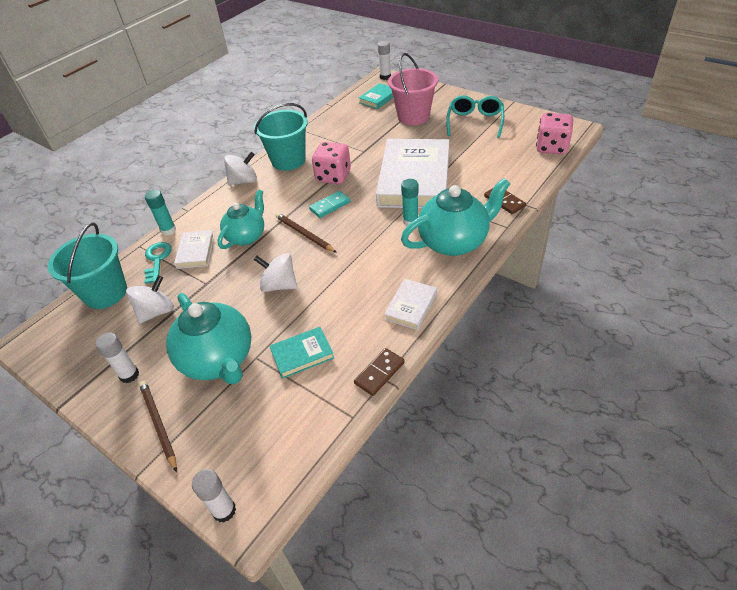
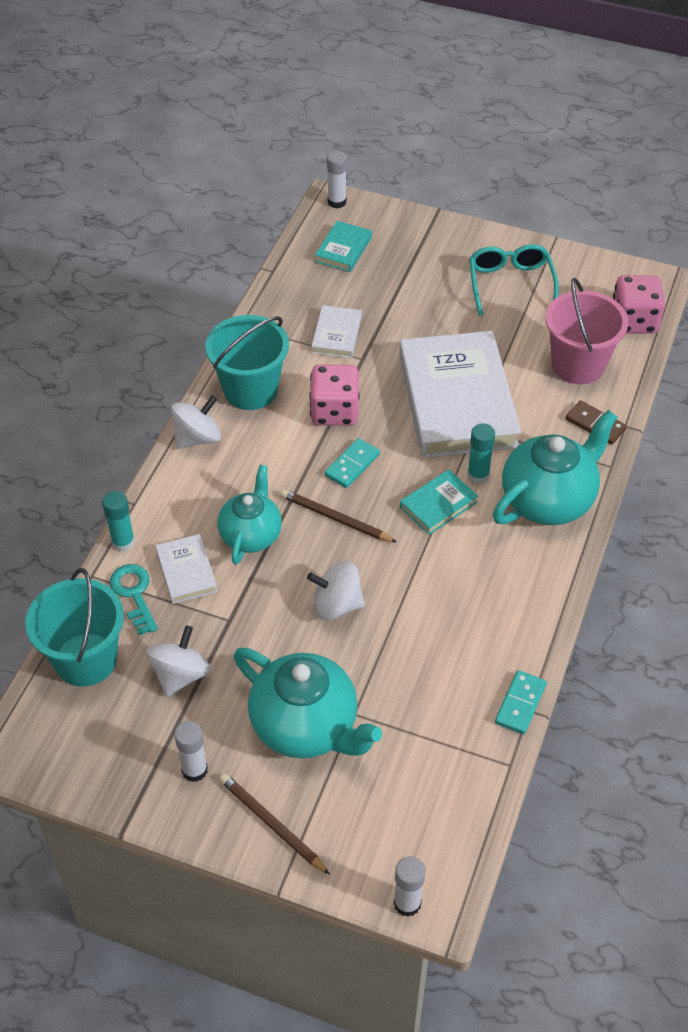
camera: 20 degrees left, 5 degrees up
(302, 354) = (413, 698): turquoise book -> turquoise book (438, 505)
(379, 373) = (520, 704): brown domino -> turquoise domino
(411, 306) = (526, 606): white book -> white book (336, 335)
(413, 116) = (413, 282): pink bucket -> pink bucket (578, 365)

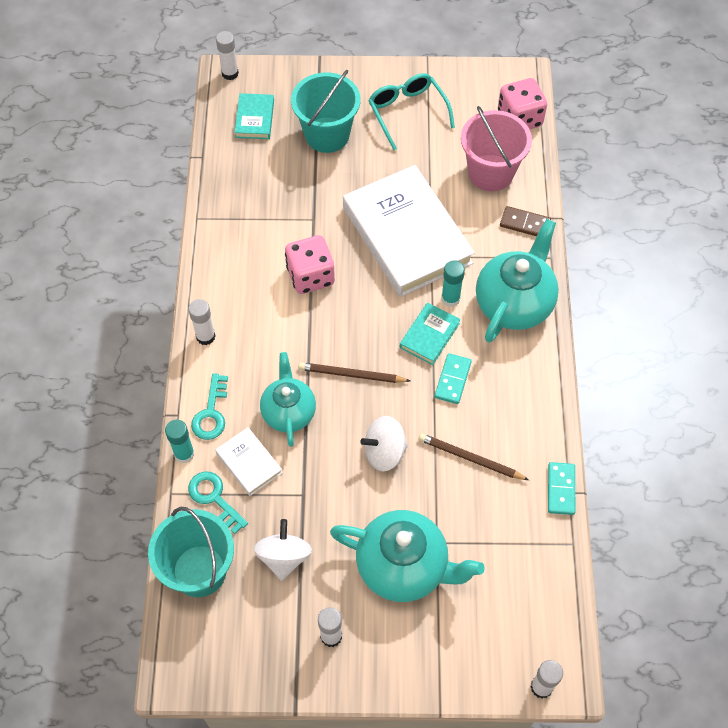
camera: 20 degrees left, 10 degrees up
(169, 512) = (211, 413): none -> turquoise key
(197, 438) = (205, 336): white spinning top -> white glue stick
(250, 390) = (231, 277): turquoise bucket -> turquoise bucket (327, 135)
(271, 824) = (411, 660): brown pencil -> brown pencil (470, 459)
(336, 335) = (282, 203): white book -> none
(352, 465) = (345, 321): turquoise domino -> turquoise domino (452, 380)

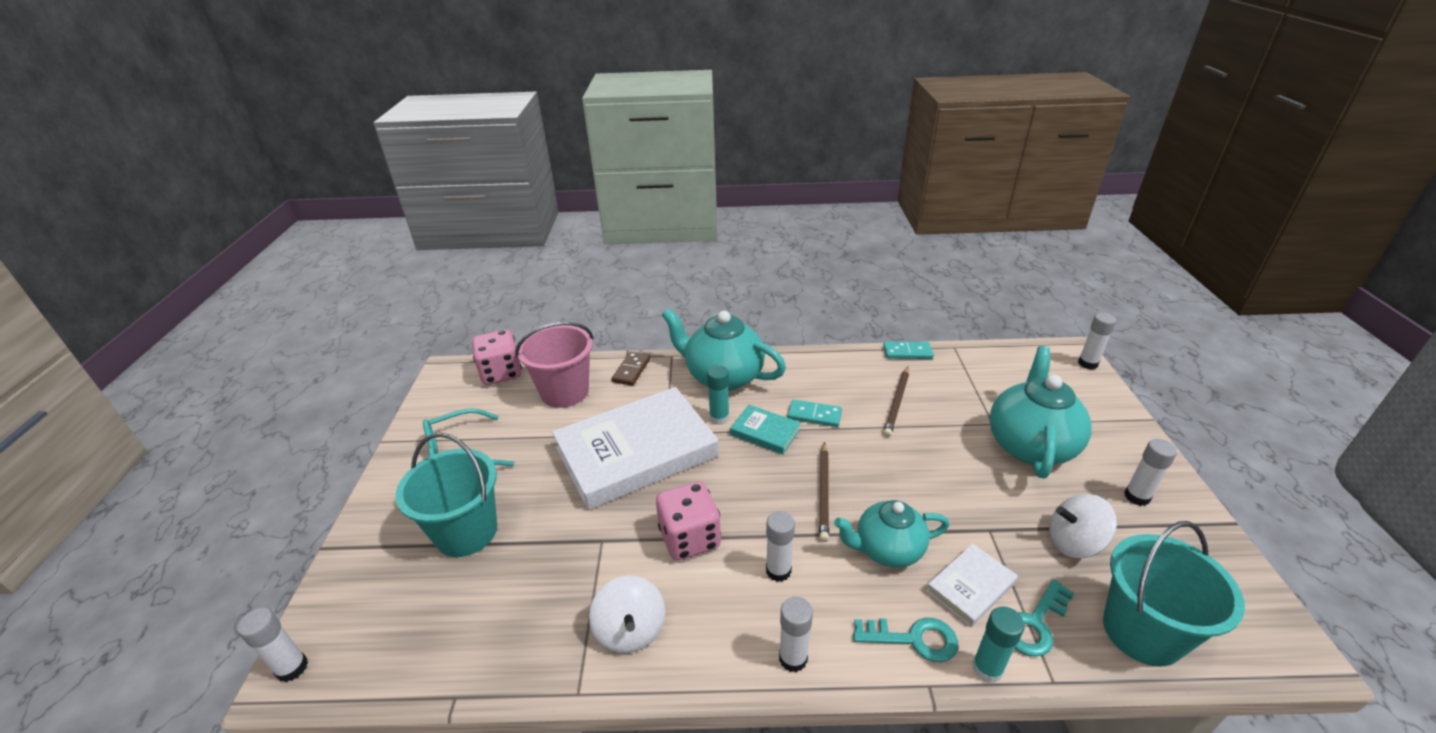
camera: 90 degrees left, 25 degrees down
(254, 119) = (404, 623): turquoise book -> none
(275, 334) = (778, 570): none -> white glue stick
(384, 452) = (911, 462): white spinning top -> white spinning top (630, 630)

